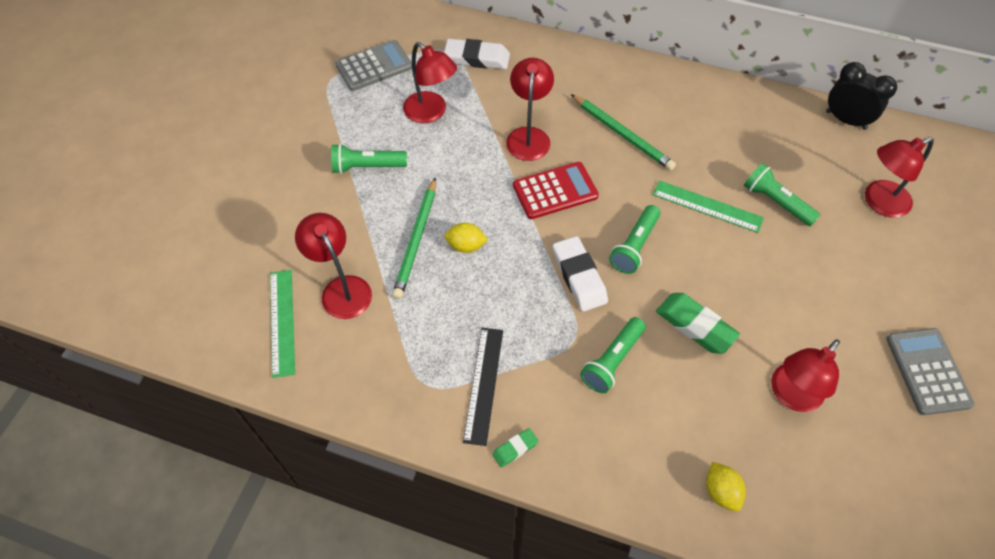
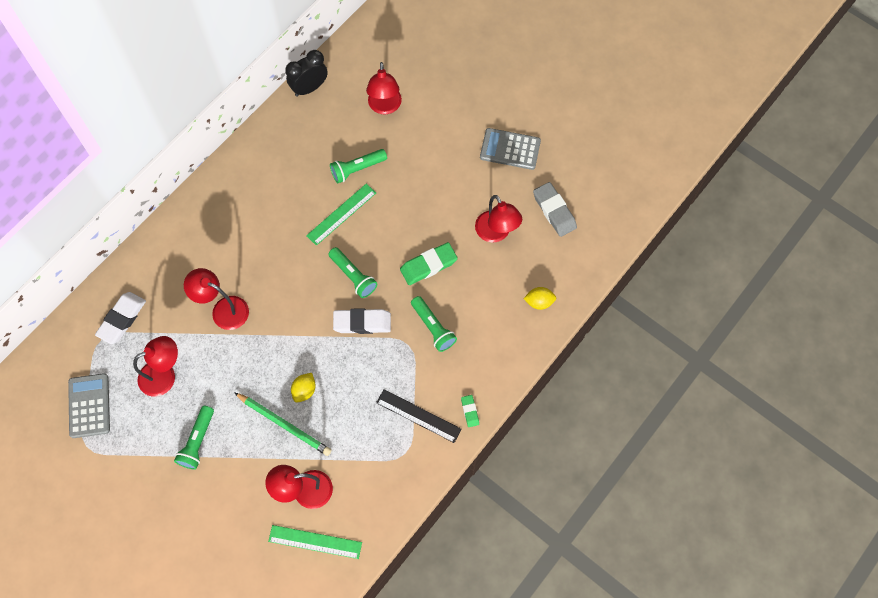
camera: 70 degrees left, 10 degrees up
(555, 191) = (283, 310): red calculator -> none
(622, 134) = (252, 242): green pencil -> none
(874, 466) = (554, 211): none -> grey eraser

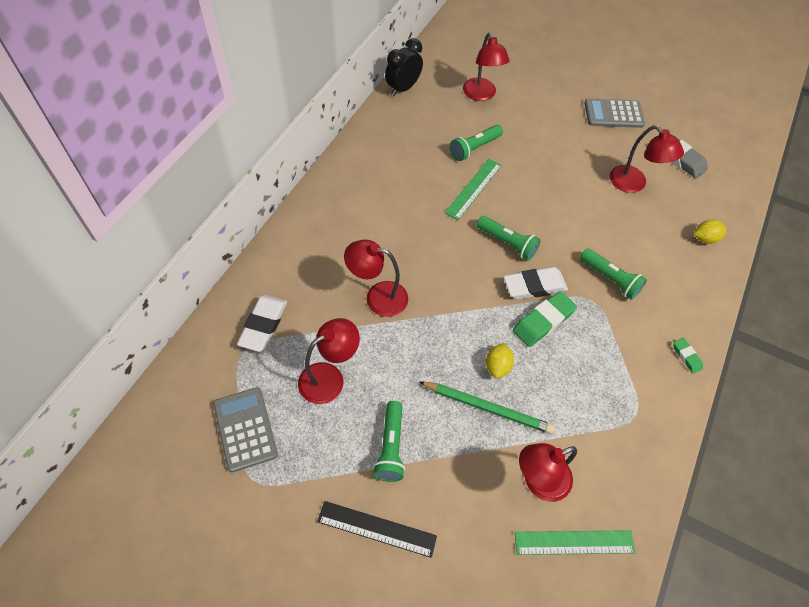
camera: 15 degrees left, 10 degrees down
(418, 415) = (633, 371): black ruler -> black ruler (377, 528)
(428, 265) = (580, 222): green eraser -> green eraser (543, 321)

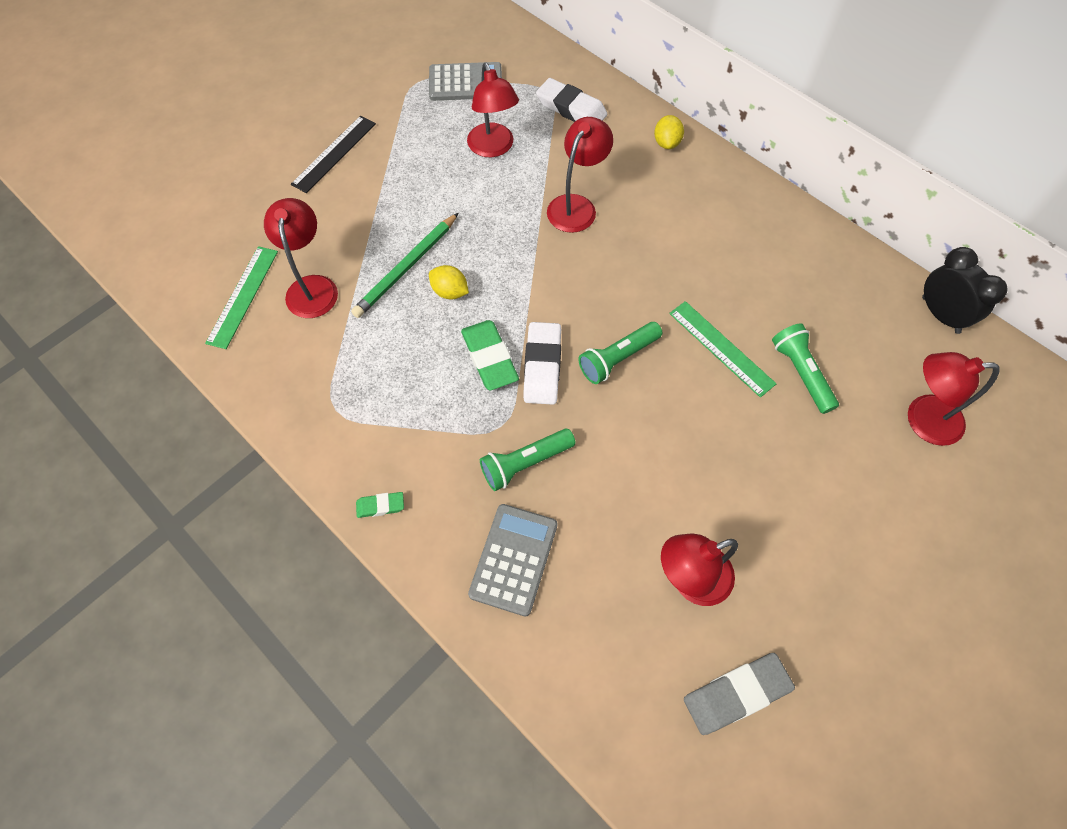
camera: 110 degrees right, 5 degrees up
(391, 447) = (402, 179): green flashlight -> none
(613, 114) = (862, 624): grey calculator -> grey calculator (514, 559)
(704, 238) = (556, 641): yellow lemon -> yellow lemon (666, 143)

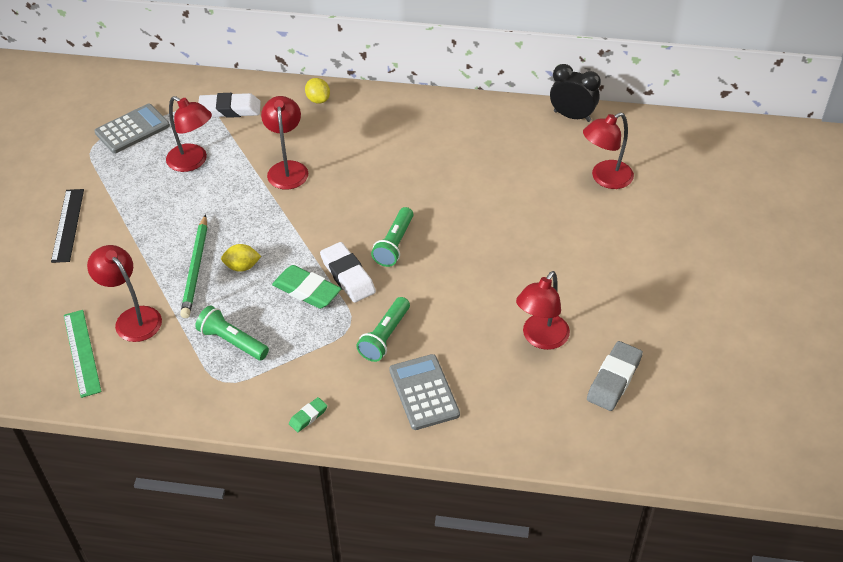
camera: 35 degrees left, 15 degrees down
(721, 348) = (456, 203): green ruler -> none
(801, 373) = (516, 191): green flashlight -> green flashlight (232, 341)

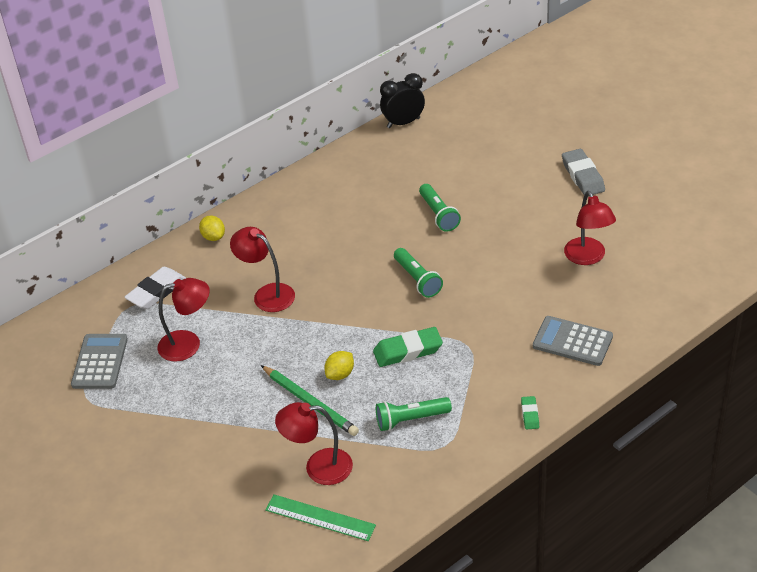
camera: 45 degrees left, 5 degrees down
(68, 225) = (163, 458): black ruler -> none
(318, 100) = (213, 237): yellow lemon -> yellow lemon turned 45 degrees clockwise
(348, 276) = (419, 321): white eraser -> none
(385, 337) = (500, 333): green flashlight -> green flashlight (438, 214)
(605, 178) = (481, 143): red lamp -> none
(614, 379) = (658, 244): grey eraser -> grey eraser (583, 176)

